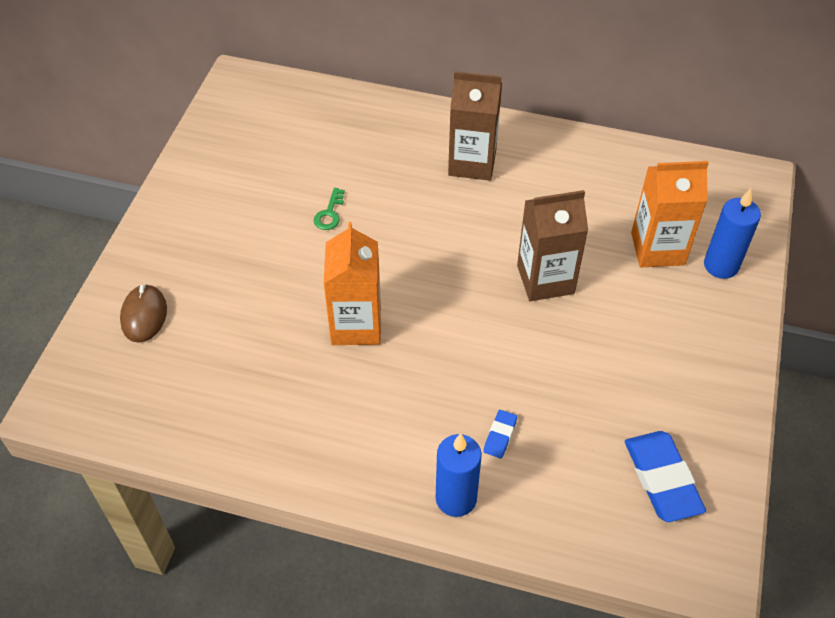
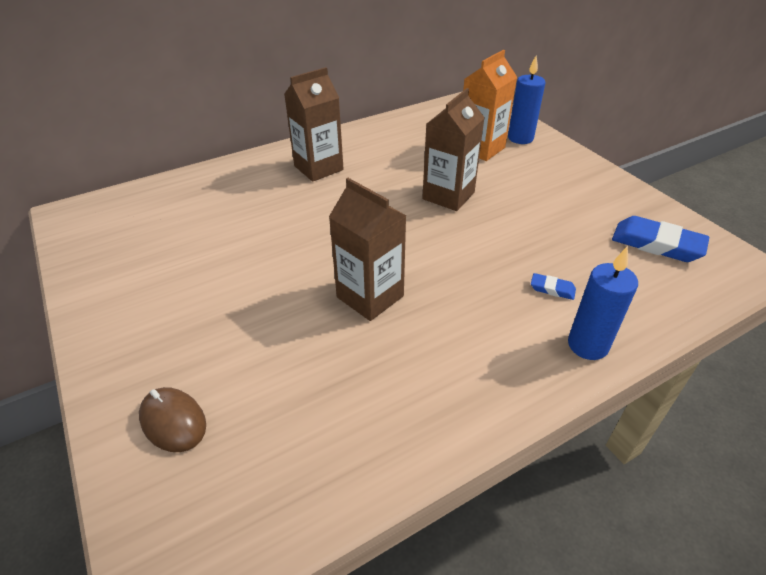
camera: 45 degrees left, 10 degrees down
(329, 214) = (256, 247): green key -> none
(356, 325) = (370, 296): orange carton -> brown carton
(500, 436) = (552, 289): blue eraser -> blue eraser turned 45 degrees counterclockwise

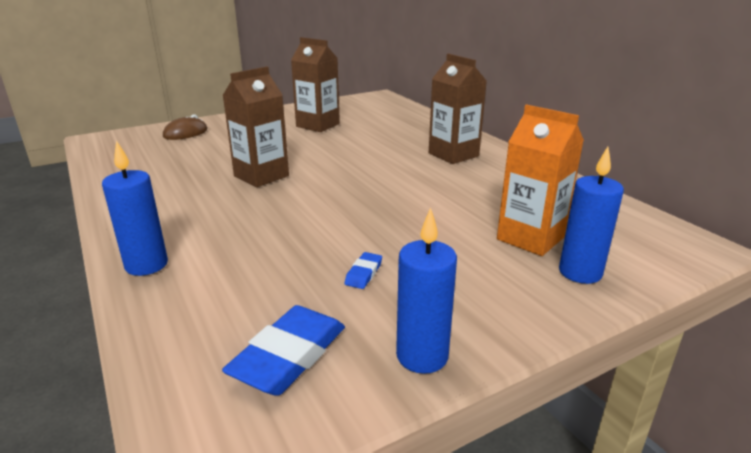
camera: 90 degrees right, 15 degrees down
(448, 196) = (410, 212): brown carton -> brown carton (318, 125)
(552, 289) = (233, 256): blue eraser -> blue eraser (363, 273)
(628, 196) = (422, 356): none -> blue candle

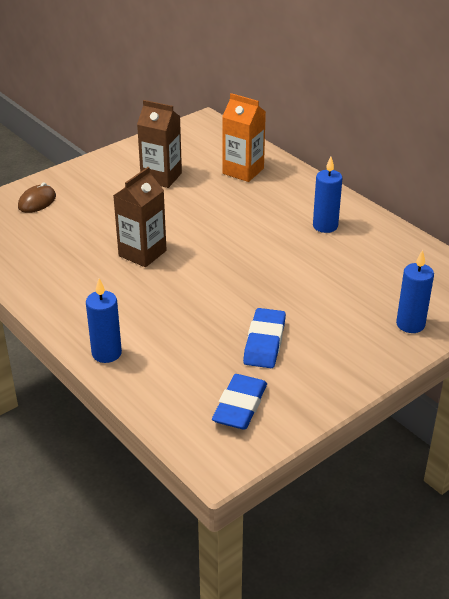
camera: 10 degrees left, 10 degrees up
(363, 273) = (264, 342): blue eraser -> blue eraser, size x2.07
(422, 356) = (319, 396): blue candle -> blue candle (325, 226)
(453, 155) = (300, 209): brown carton -> none
(530, 238) = (375, 297): orange carton -> orange carton (243, 171)

